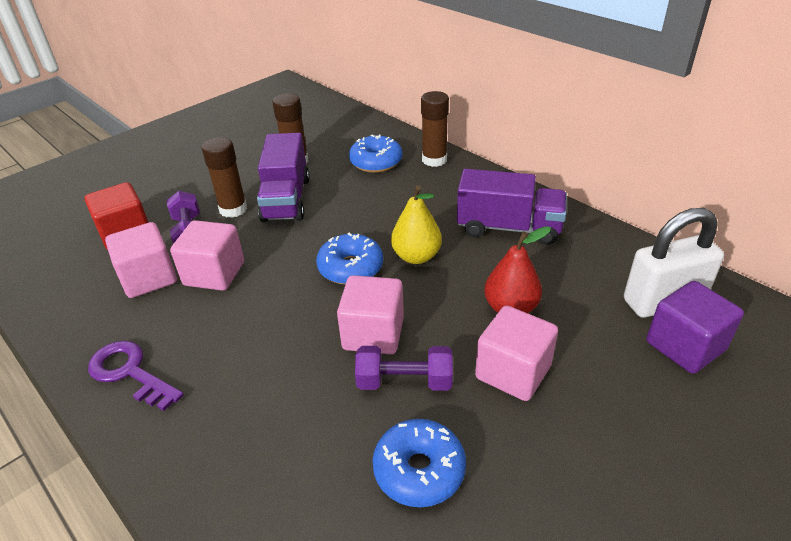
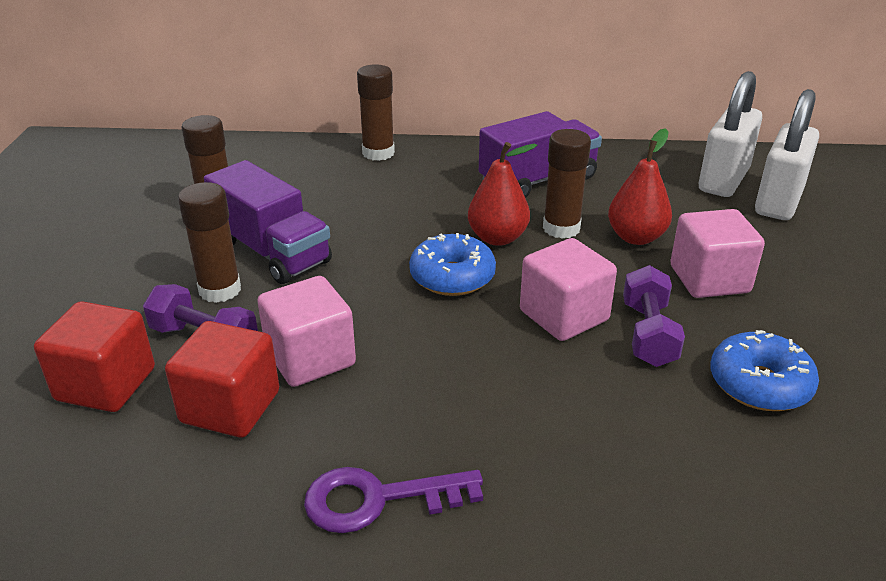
camera: 45 degrees left, 5 degrees down
(149, 278) = (230, 407): pink cube -> red cube
(376, 162) = (318, 178): blue donut -> none
(404, 381) = (648, 334): purple dumbbell -> purple dumbbell turned 45 degrees counterclockwise
(416, 256) = (497, 238): yellow pear -> red pear
(468, 272) = (561, 228): none -> brown glue stick
(685, 346) = (778, 202): purple cube -> white padlock

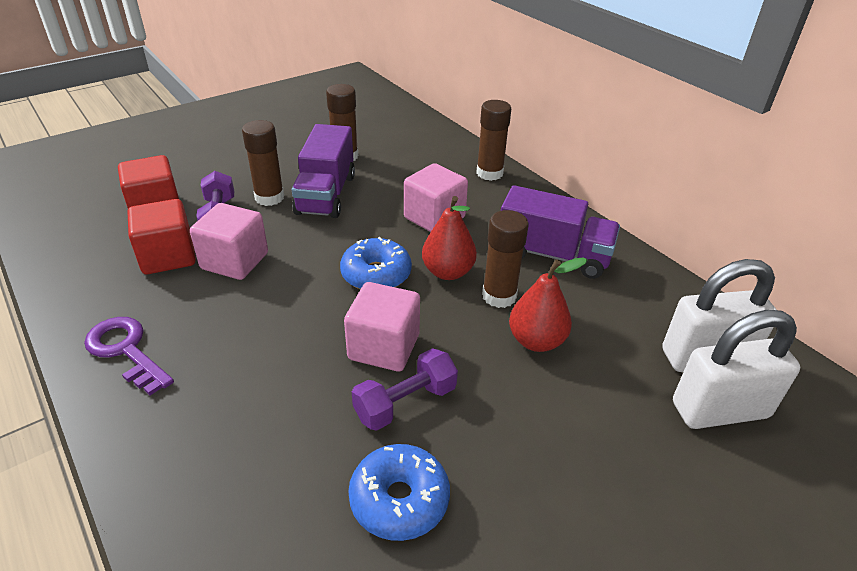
camera: 50 degrees right, 5 degrees up
(709, 279) = (523, 410): pink cube -> pink cube (434, 218)

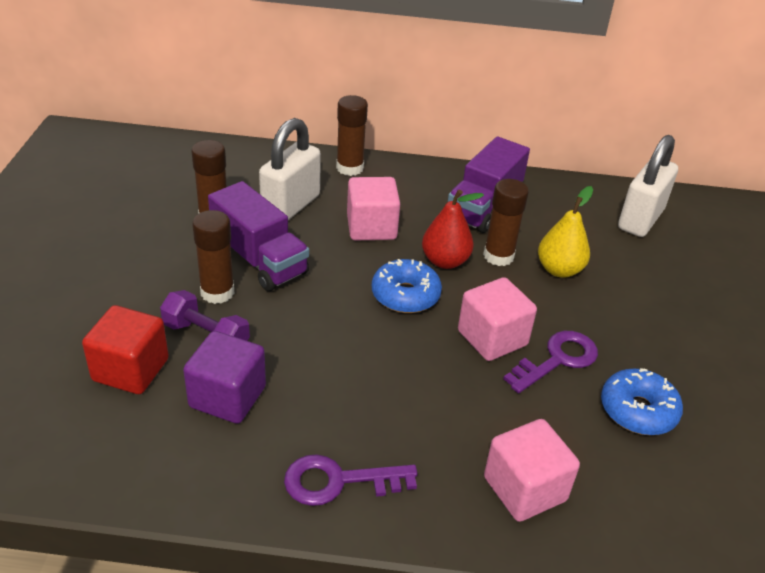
camera: 50 degrees left, 0 degrees up
(168, 256) = (227, 397): red cube -> purple cube
(235, 261) = (289, 360): pink cube -> pink cube (524, 489)
(405, 403) = (557, 360): purple dumbbell -> purple key
(536, 341) = (559, 270): red pear -> yellow pear
(553, 255) = (484, 207): purple truck -> purple truck turned 150 degrees clockwise
(720, 410) = (683, 245): white padlock -> white padlock (291, 206)

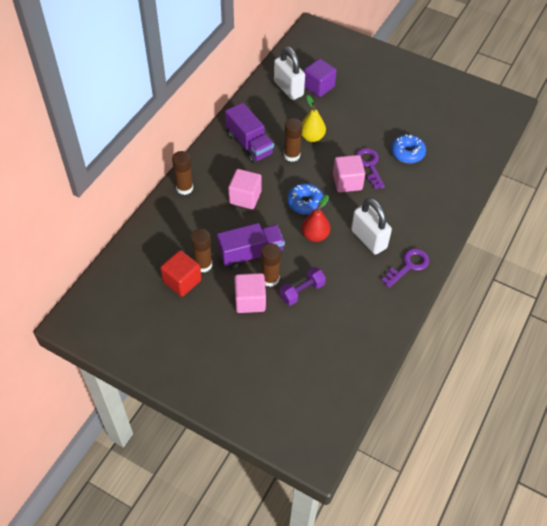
camera: 65 degrees left, 15 degrees up
(130, 370) = (313, 327): red cube -> red cube (182, 281)
(227, 397) = (346, 292): purple cube -> purple cube (318, 87)
(291, 206) = (208, 226): white padlock -> white padlock (368, 239)
(339, 481) = (408, 266): purple key -> purple key turned 150 degrees counterclockwise
(445, 261) = (286, 177): red pear -> red pear (315, 235)
(524, 489) = (433, 207): pink cube -> pink cube (250, 300)

